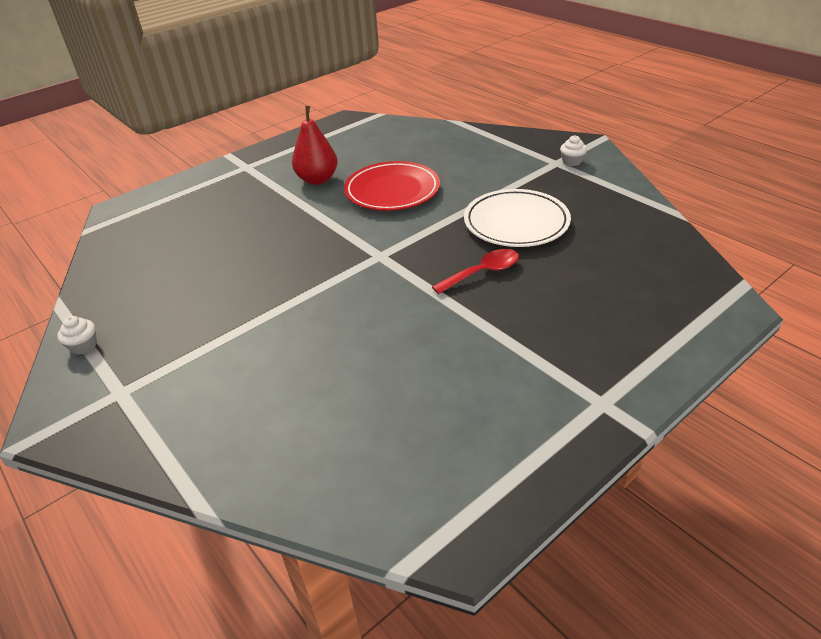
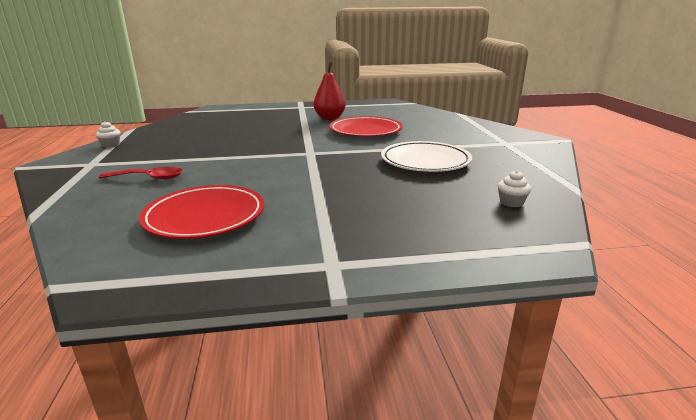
camera: 30 degrees right, 15 degrees down
(408, 405) = (205, 216): none -> red plate
(483, 272) = (361, 176): red spoon -> red spoon (149, 178)
(572, 161) = (519, 145): white cupcake -> white cupcake (511, 202)

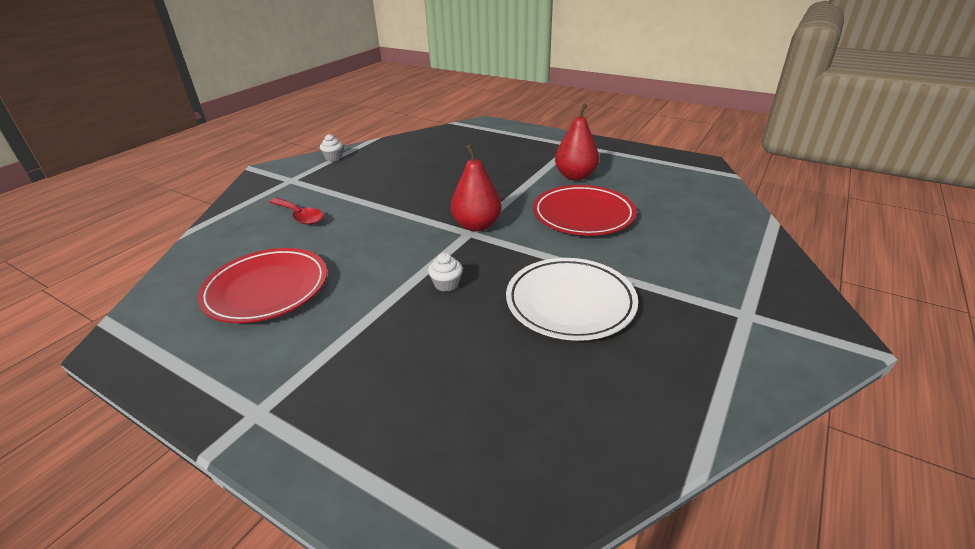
camera: 40 degrees right, 10 degrees up
(309, 149) = (477, 225): none -> red pear
(511, 202) = (558, 436): white cupcake -> white cupcake (446, 284)

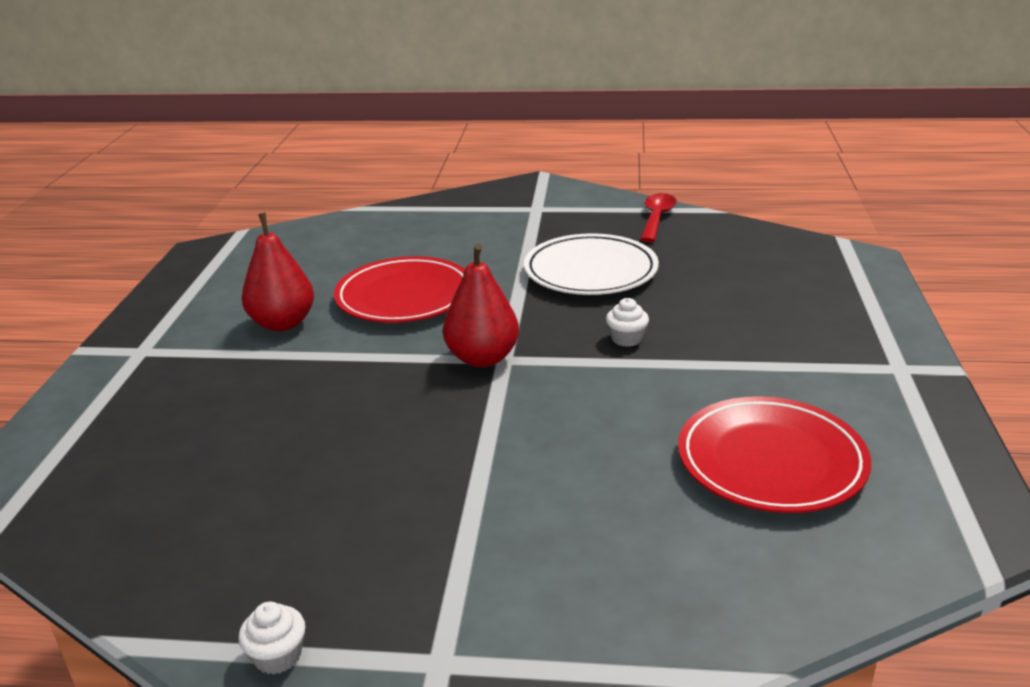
camera: 115 degrees left, 5 degrees down
(300, 216) = (579, 544): red spoon -> red spoon (657, 218)

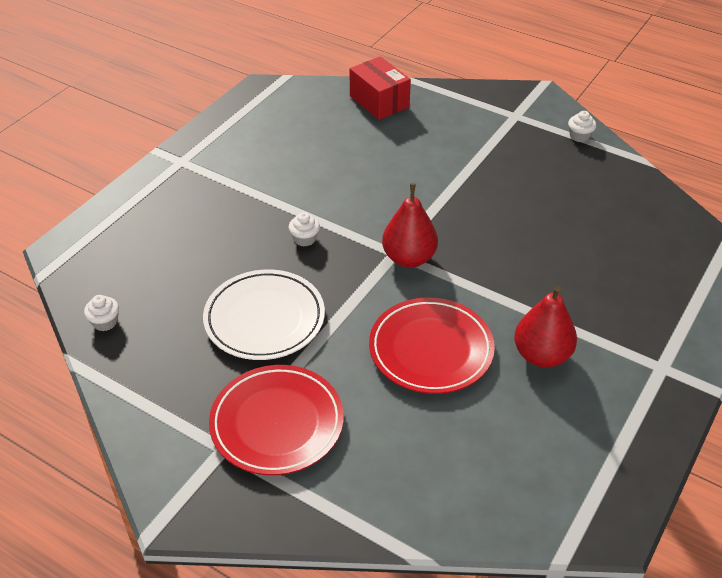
camera: 155 degrees left, 15 degrees up
(657, 218) = (136, 372): red spoon -> none
(730, 232) = (105, 322): none -> white cupcake
(744, 583) = (379, 102): none -> red box
(771, 461) = (312, 139): red plate -> red plate (277, 423)

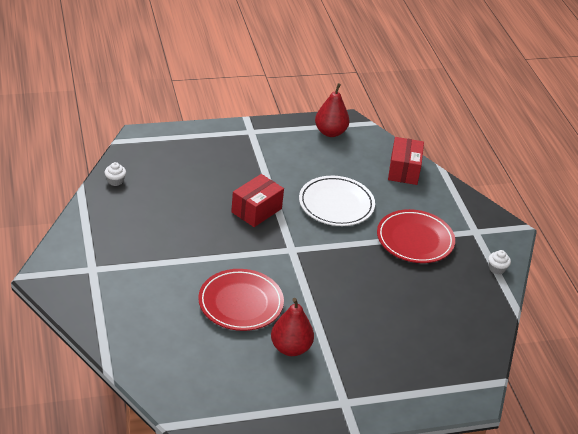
camera: 40 degrees right, 5 degrees down
(264, 319) = (184, 231): white plate -> white plate (336, 204)
(277, 423) = (127, 277): red plate -> red plate (415, 240)
(304, 239) = (256, 210): white cupcake -> red box
(409, 258) = (294, 257): red pear -> red pear (330, 132)

